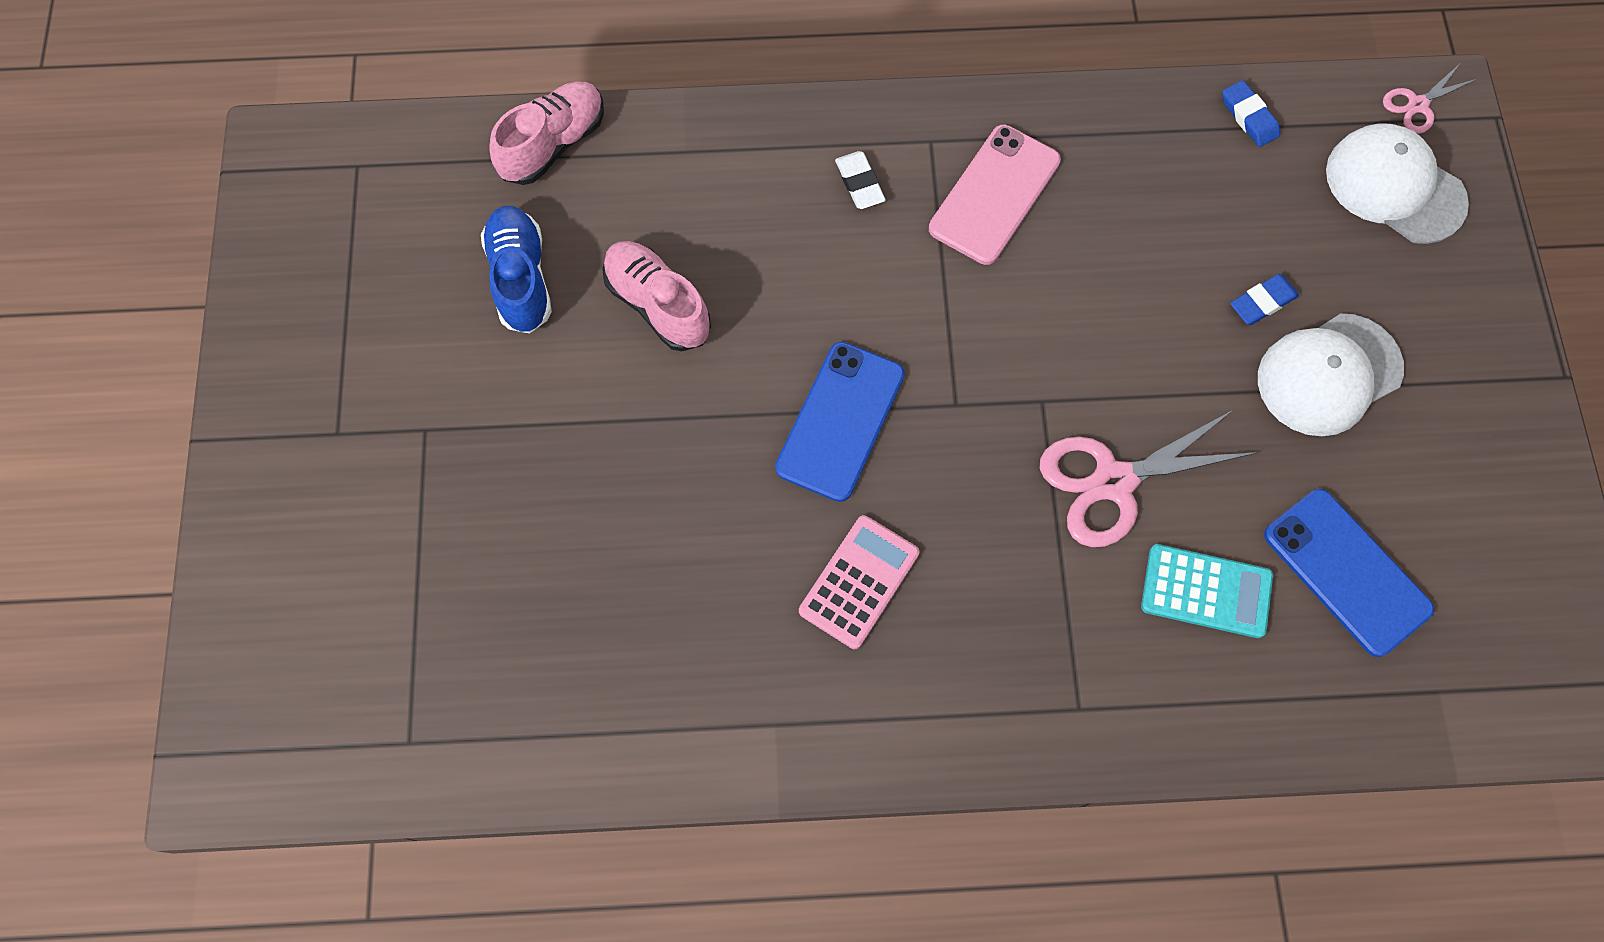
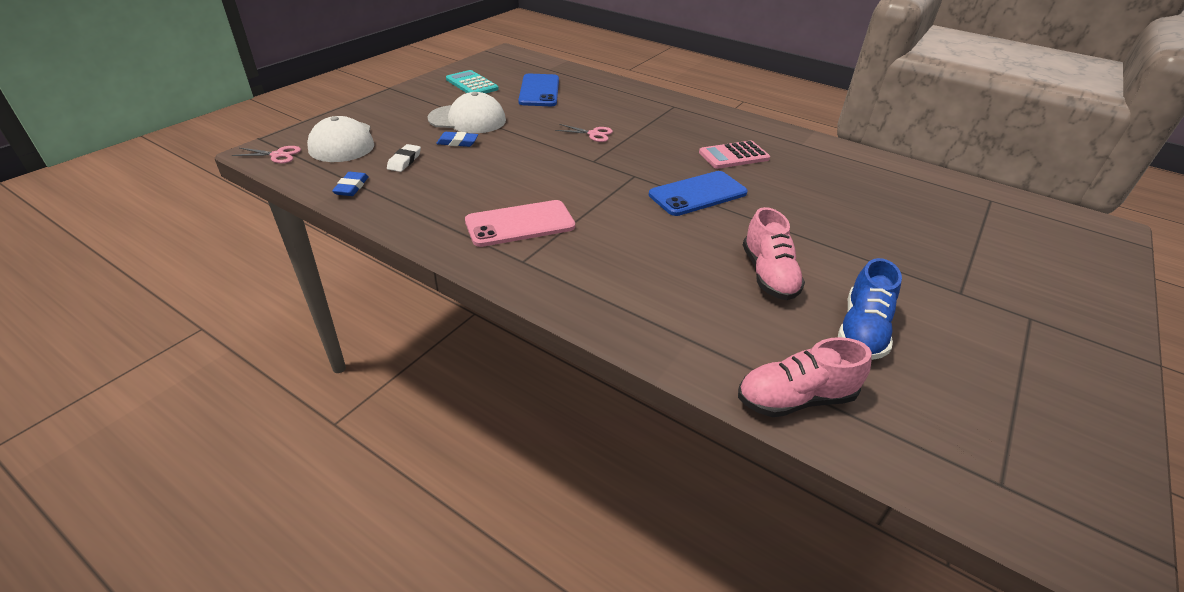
camera: 145 degrees left, 30 degrees down
(859, 183) = (588, 265): white eraser -> white eraser (404, 161)
(1113, 482) = (593, 134): pink scissors -> pink scissors, size x0.52
(1206, 591) = (594, 105): turquoise calculator -> turquoise calculator (472, 84)

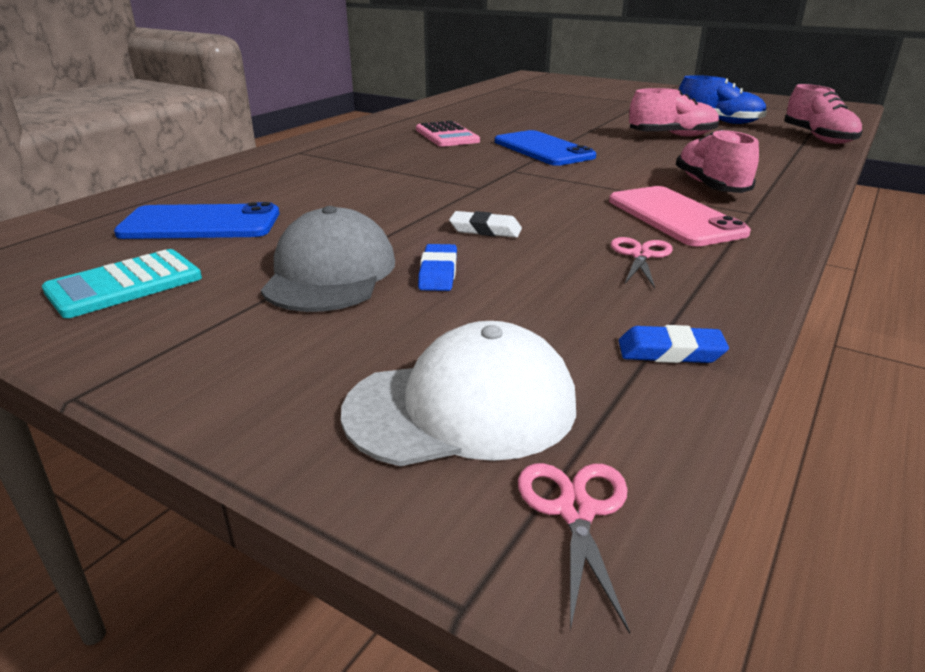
camera: 90 degrees left, 10 degrees down
(404, 161) = (533, 313): white eraser -> white eraser (485, 230)
(467, 119) = (330, 273): white cap -> grey cap
(588, 257) = (711, 186): none -> pink shoe
(593, 134) = (394, 187): pink scissors -> pink scissors (640, 255)

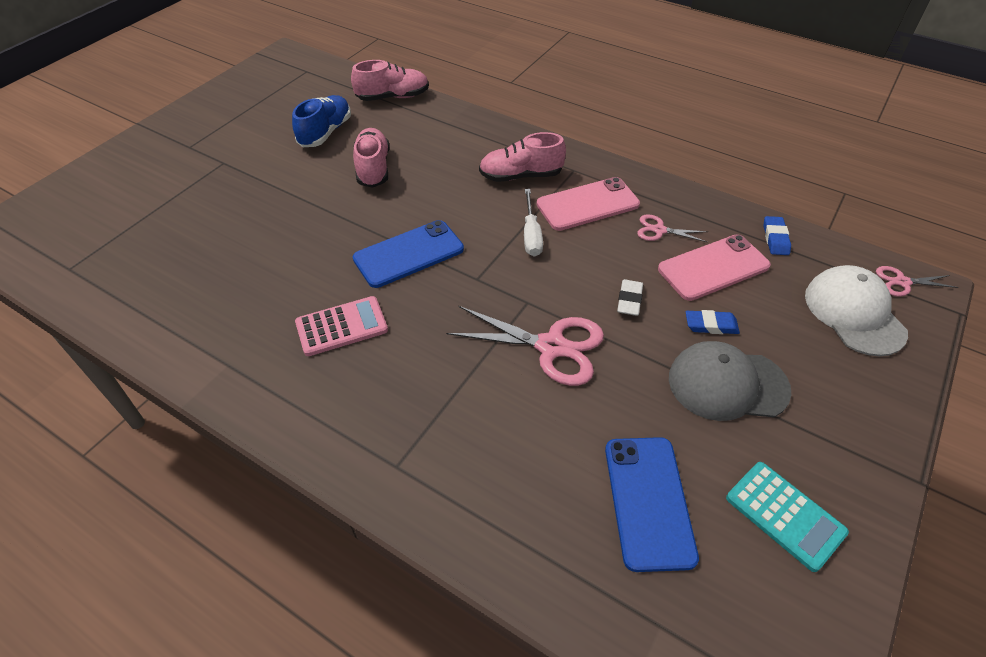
camera: 90 degrees left, 20 degrees up
(412, 194) = (551, 347): none -> pink scissors
(564, 286) = (713, 267): none -> pink phone
(594, 189) = (531, 235): none -> white screwdriver

